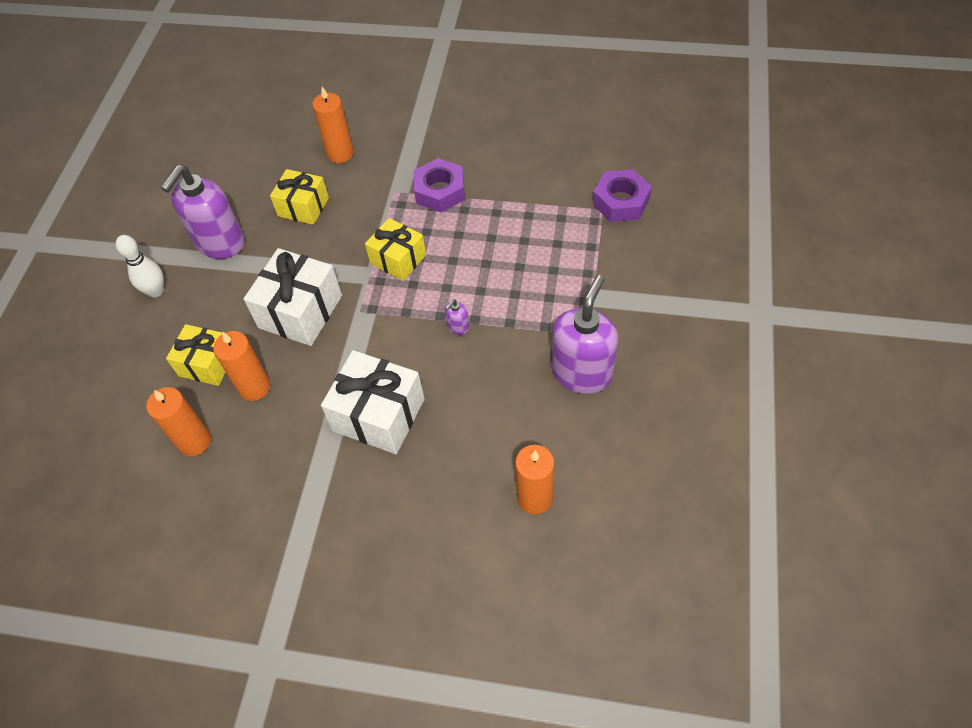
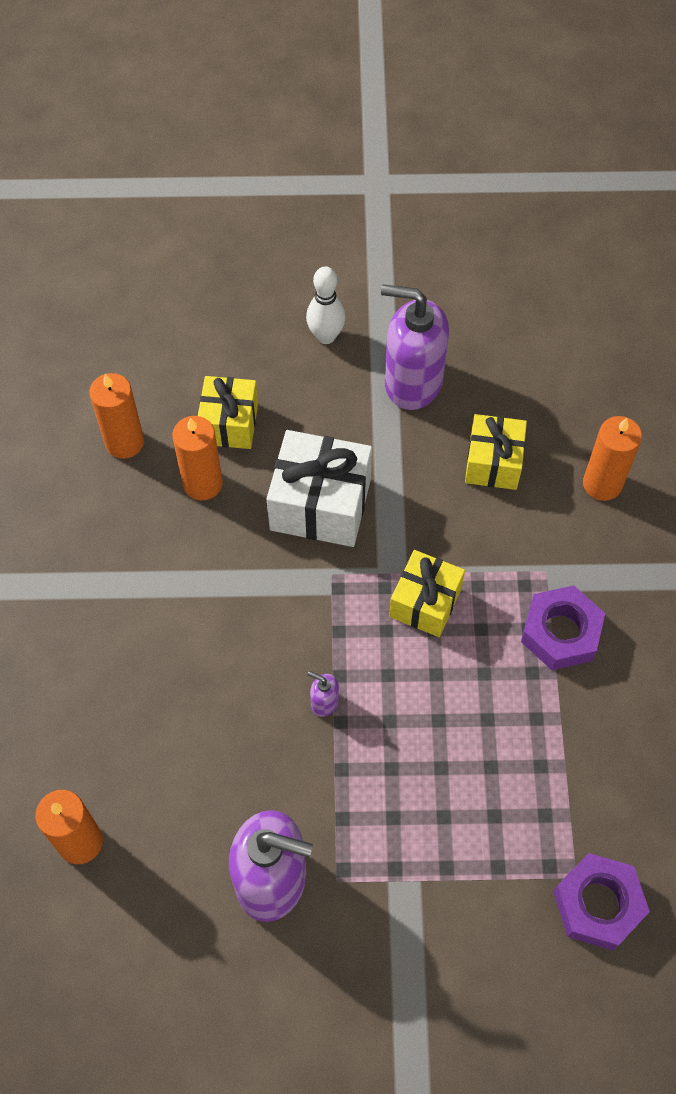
camera: 75 degrees right, 5 degrees up
(378, 415) = (179, 632): white gift -> none

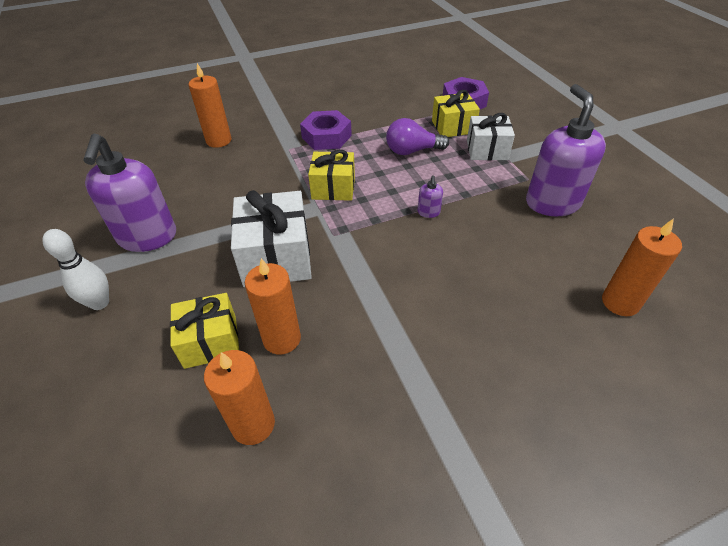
camera: 110 degrees left, 15 degrees down
(433, 860) = (487, 150): none -> white gift
(474, 743) = (412, 151): none -> purple light bulb
(493, 462) = (214, 184): yellow gift -> yellow gift (453, 127)

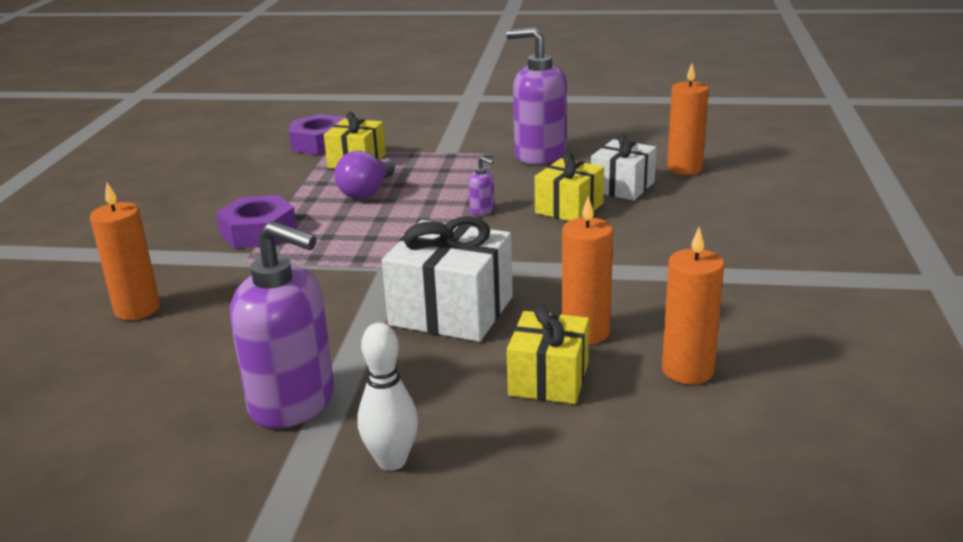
camera: 60 degrees left, 20 degrees down
(333, 188) = (370, 250): yellow gift -> yellow gift (569, 208)
(487, 150) = (422, 157): white gift -> white gift (622, 187)

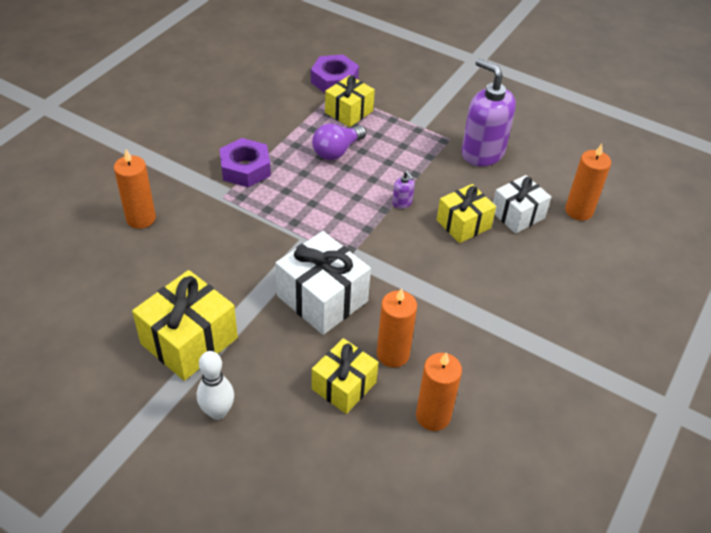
camera: 20 degrees right, 20 degrees up
(293, 402) = (189, 341): purple soap dispenser -> yellow gift

